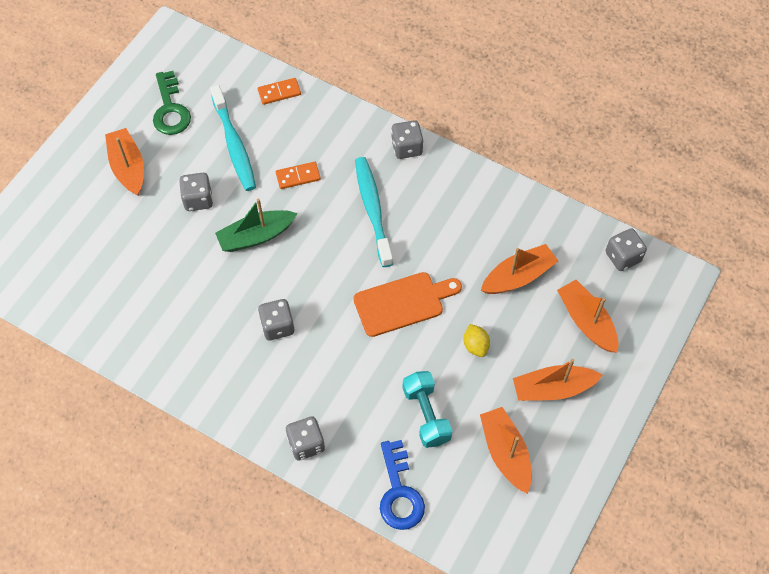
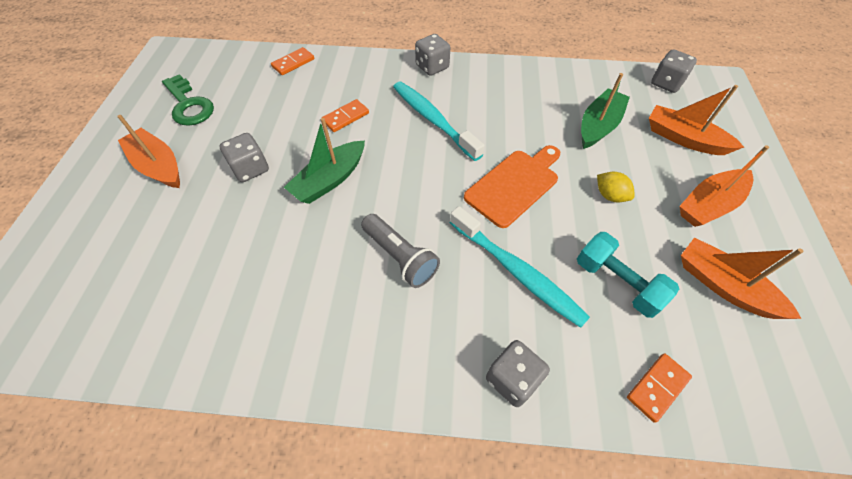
camera: 25 degrees left, 5 degrees down
(234, 145) = (268, 113): turquoise toothbrush -> turquoise toothbrush (517, 272)
(277, 326) = (400, 257): grey dice -> grey flashlight
(399, 492) = (657, 387): blue key -> orange domino
(518, 276) = (598, 126): orange boat -> green boat

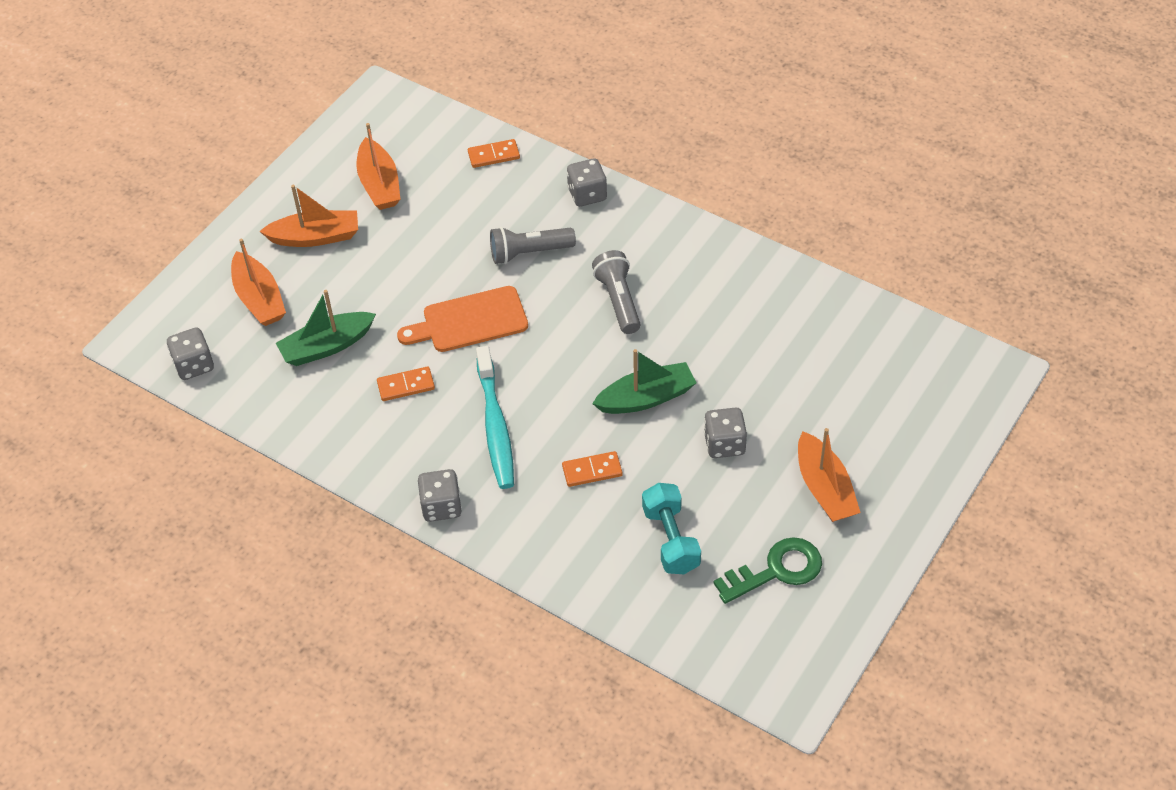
camera: 150 degrees left, 5 degrees down
(189, 105) = (776, 570): green key -> green key turned 75 degrees clockwise
(293, 63) = (618, 592): orange domino -> orange domino (406, 385)
(517, 272) = (529, 253): turquoise toothbrush -> grey flashlight
(610, 195) = (392, 277): yellow lemon -> none
(617, 282) = (457, 216): turquoise dumbbell -> turquoise dumbbell (670, 539)

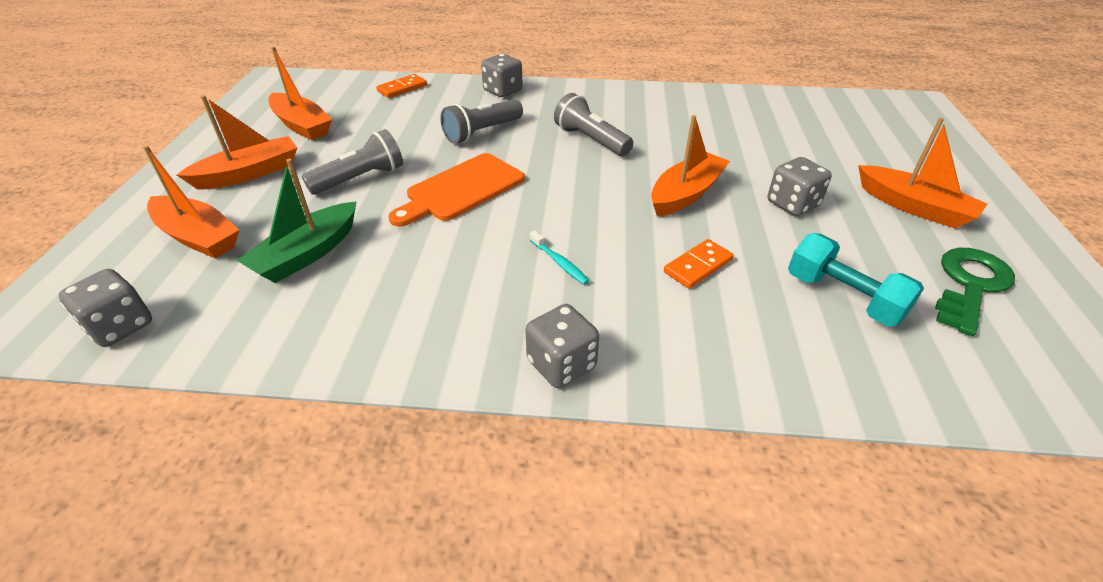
camera: 30 degrees left, 10 degrees down
(398, 277) = (361, 179): none -> grey flashlight
(406, 385) = (428, 259): orange domino -> none
(495, 426) = (559, 262): turquoise toothbrush -> turquoise toothbrush, size x0.43
(646, 398) = (686, 194): green boat -> orange boat

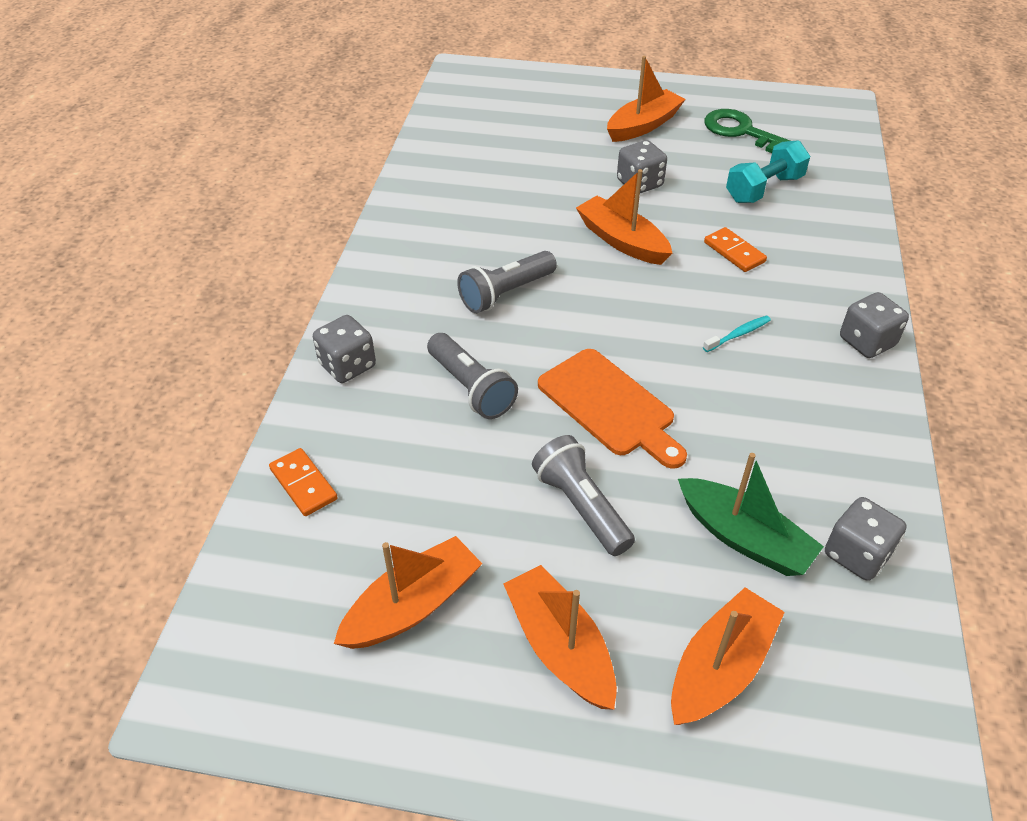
camera: 85 degrees left, 5 degrees up
(120, 326) = (894, 697): grey dice -> grey dice (857, 554)

